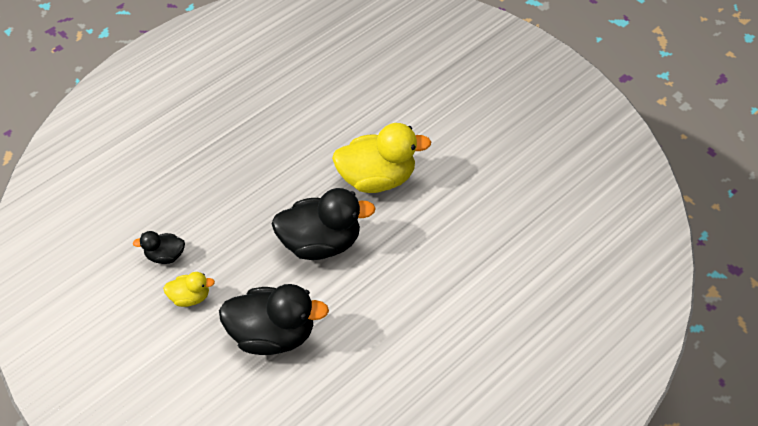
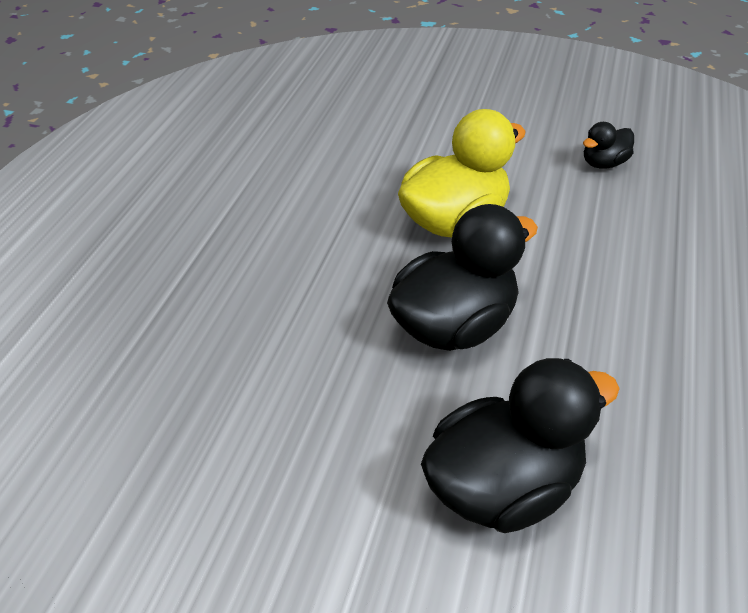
camera: 30 degrees left, 10 degrees down
(165, 255) = (225, 458): black duck -> black duck (603, 163)
(190, 297) = (319, 501): yellow duck -> none

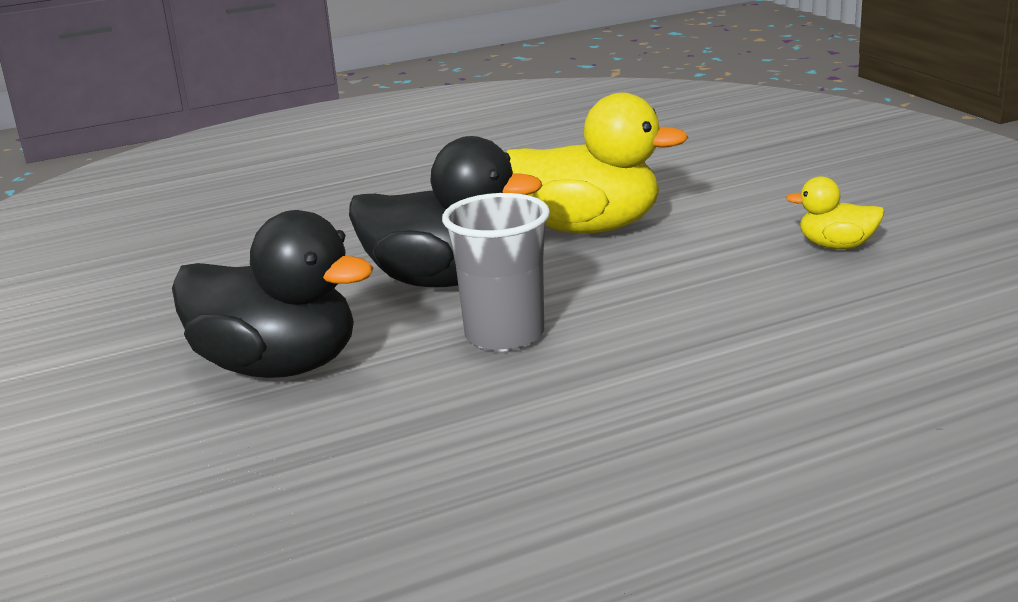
camera: 50 degrees right, 20 degrees down
(578, 349) = (504, 335): none -> grey cup
(603, 163) = (836, 246): black duck -> yellow duck

